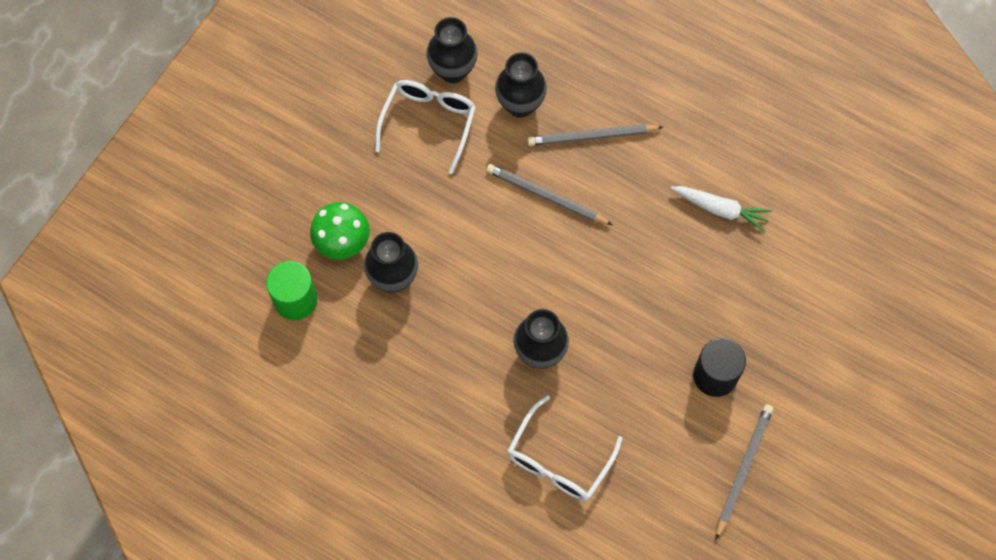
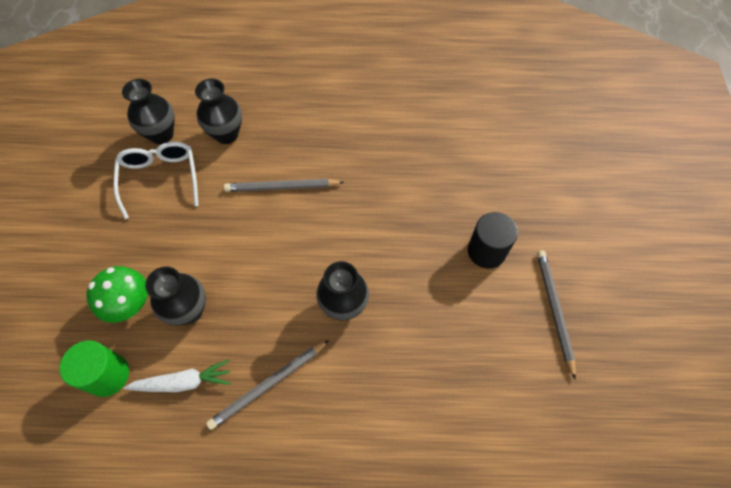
camera: 30 degrees left, 5 degrees down
(558, 460) = (410, 387): white glasses -> none
(592, 137) = (292, 131): grey pencil -> grey pencil (268, 385)
(720, 210) = (414, 136): white carrot -> white carrot (183, 382)

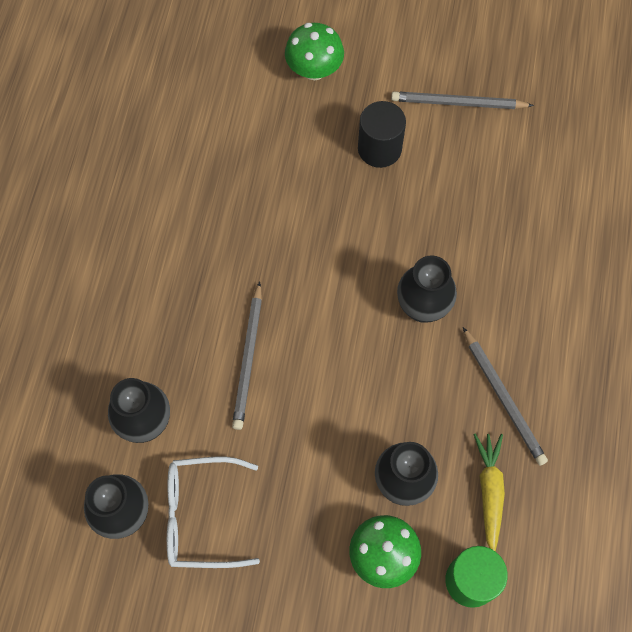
camera: 80 degrees left, 5 degrees up
(183, 382) = (489, 491): white carrot -> yellow carrot
(546, 191) = (314, 69): none -> green mushroom

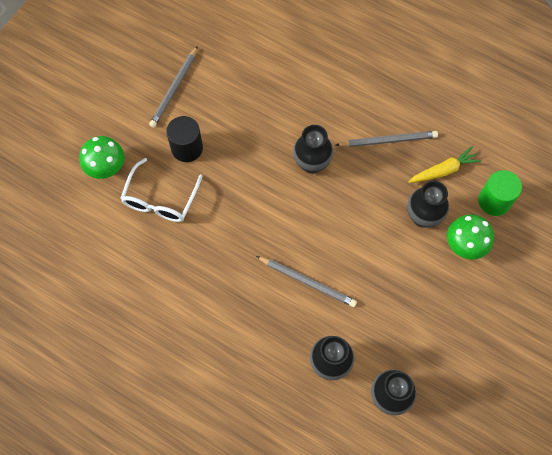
camera: 70 degrees left, 0 degrees up
(200, 516) = (406, 347): white glasses -> white glasses (160, 199)
(489, 491) = (444, 170): yellow carrot -> yellow carrot turned 135 degrees clockwise

